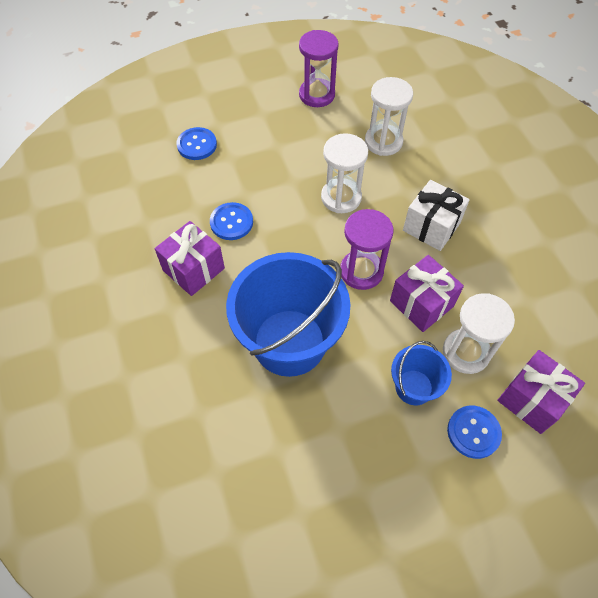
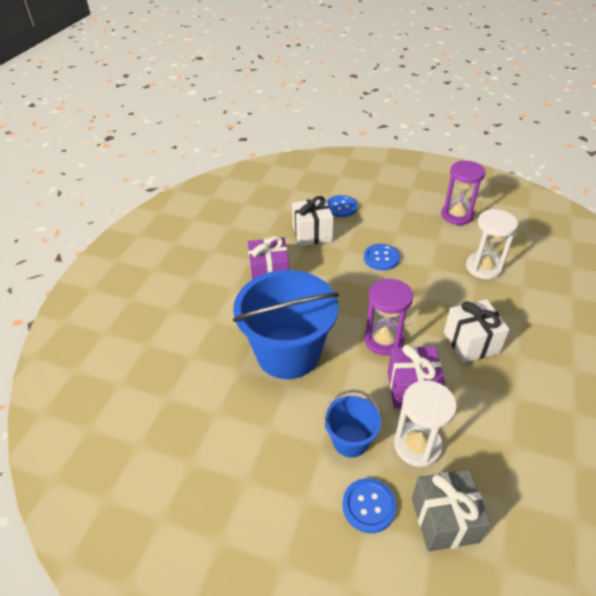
camera: 40 degrees right, 15 degrees down
(194, 194) = (312, 233): none -> white gift
(231, 222) = (320, 261): blue button -> blue button (381, 258)
(341, 197) = (414, 286): white hourglass -> none
(531, 400) = (444, 520): purple gift -> grey gift

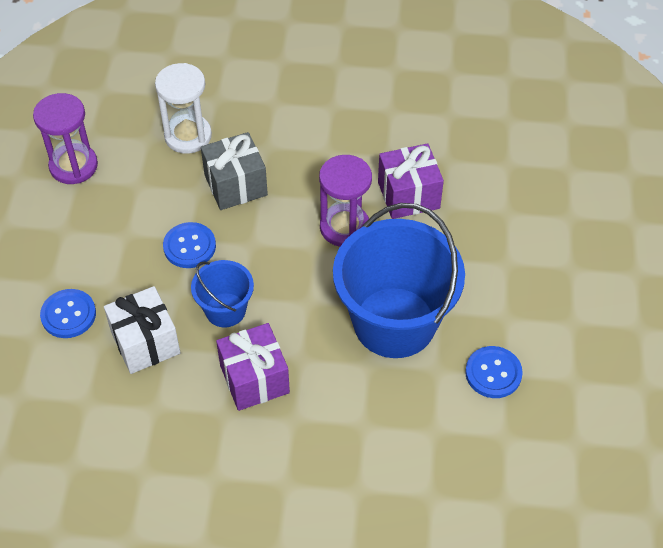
camera: 105 degrees left, 10 degrees up
(350, 440) = (493, 241): blue bucket -> blue bucket (225, 310)
(368, 506) = (556, 217): blue button -> blue button (493, 373)
(417, 445) = (477, 186): white hourglass -> none
(444, 520) = (545, 162): grey gift -> grey gift (236, 185)
(471, 342) = (325, 146): white gift -> none

